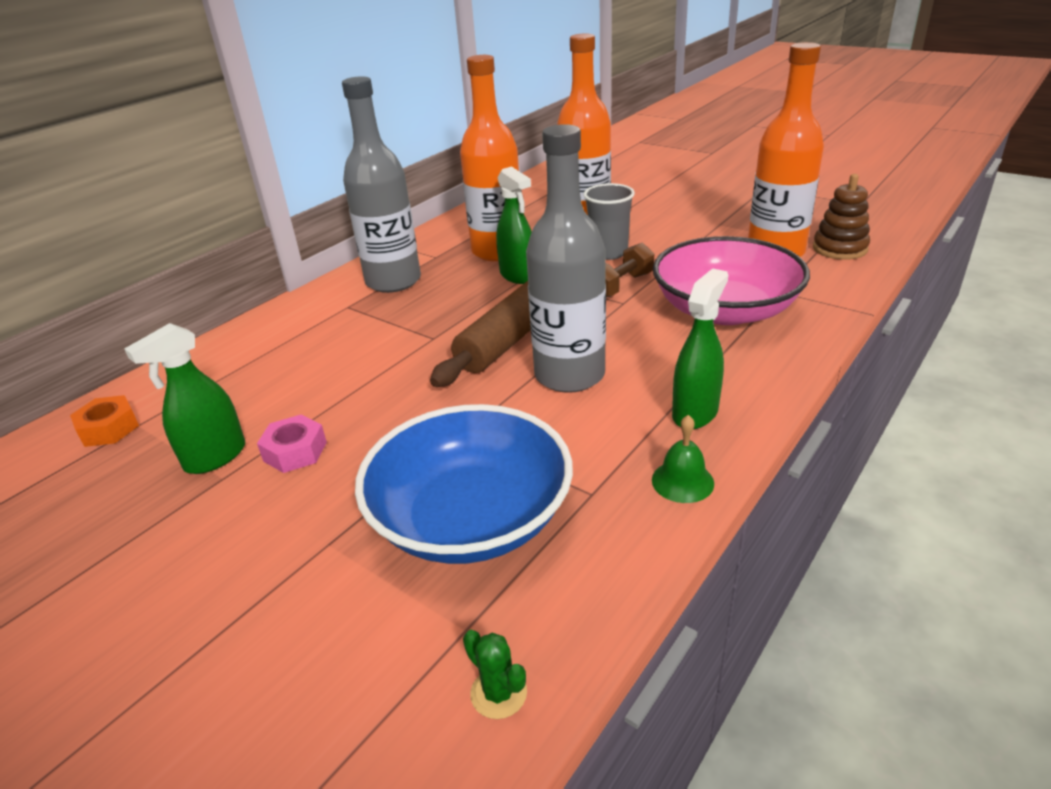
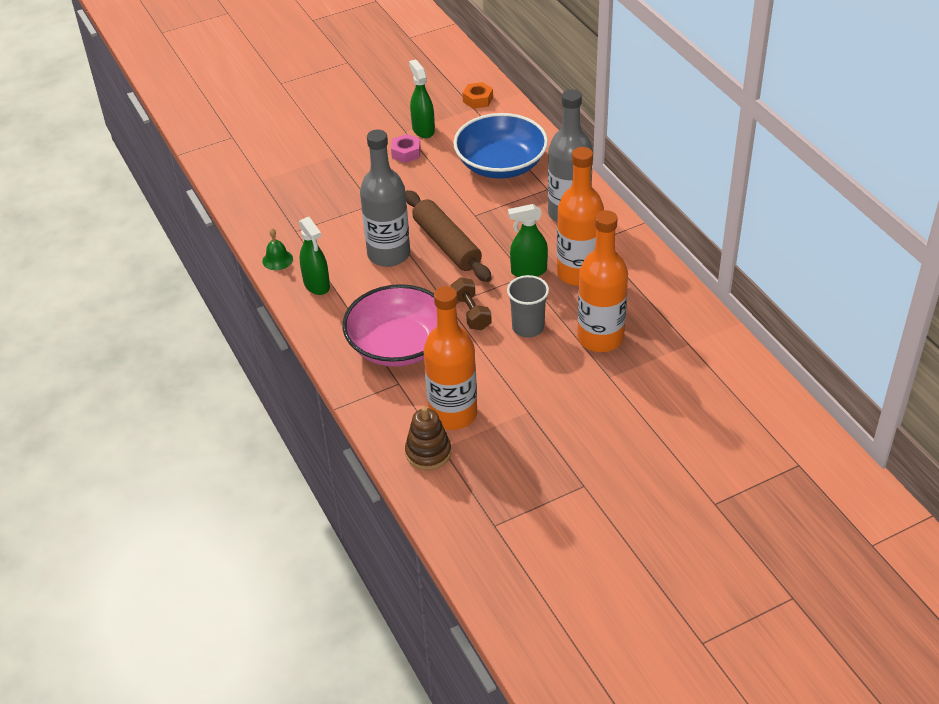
camera: 115 degrees right, 10 degrees up
(471, 518) = (313, 194): blue bowl -> blue bowl (501, 164)
(498, 693) = (230, 181): green cactus -> none

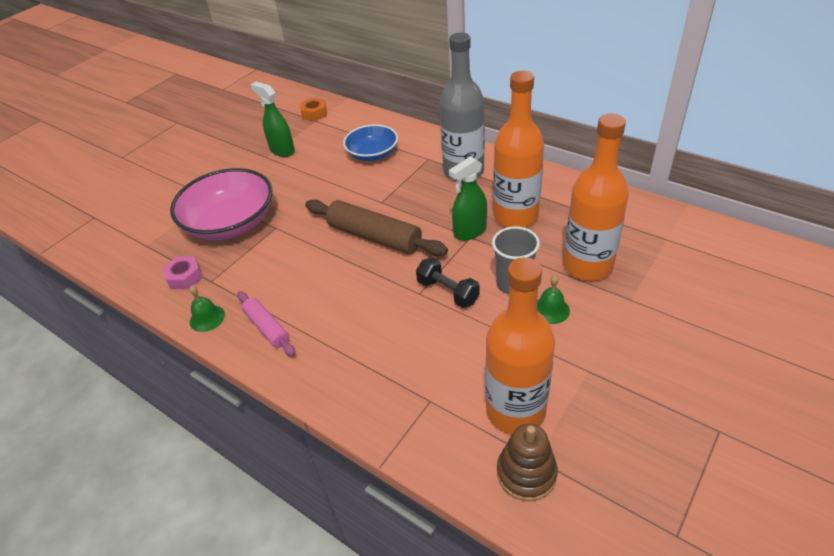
camera: 25 degrees left, 0 degrees up
(317, 285) = (267, 328): green spray bottle -> pink rolling pin
(389, 254) = (323, 267): grey bottle -> none
(398, 345) = (399, 356): pink bowl -> pink bowl (230, 223)
(406, 153) = (279, 173): pink nut -> pink nut (185, 277)
(471, 313) = (448, 292): brown dumbbell -> black dumbbell
(501, 164) = (372, 154): blue bowl -> blue bowl, size x0.61
(539, 359) = (551, 310): none -> green bell

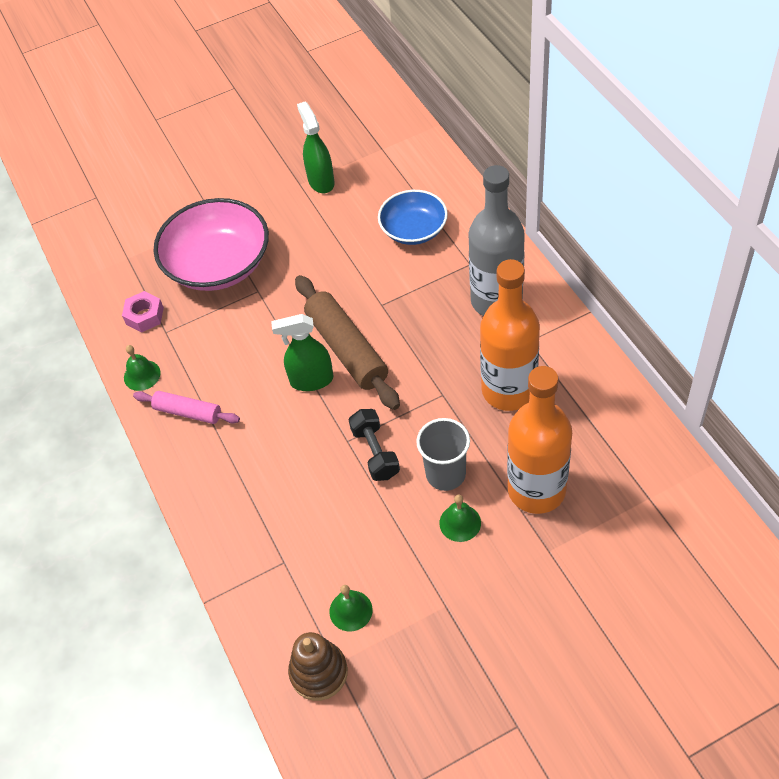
camera: 30 degrees right, 10 degrees up
(267, 328) = (188, 412): pink rolling pin -> pink rolling pin turned 60 degrees counterclockwise
(314, 114) = (386, 136): orange nut -> none
(469, 231) = (446, 388): green spray bottle -> green spray bottle (311, 380)
(515, 410) = (351, 610): orange bottle -> green bell

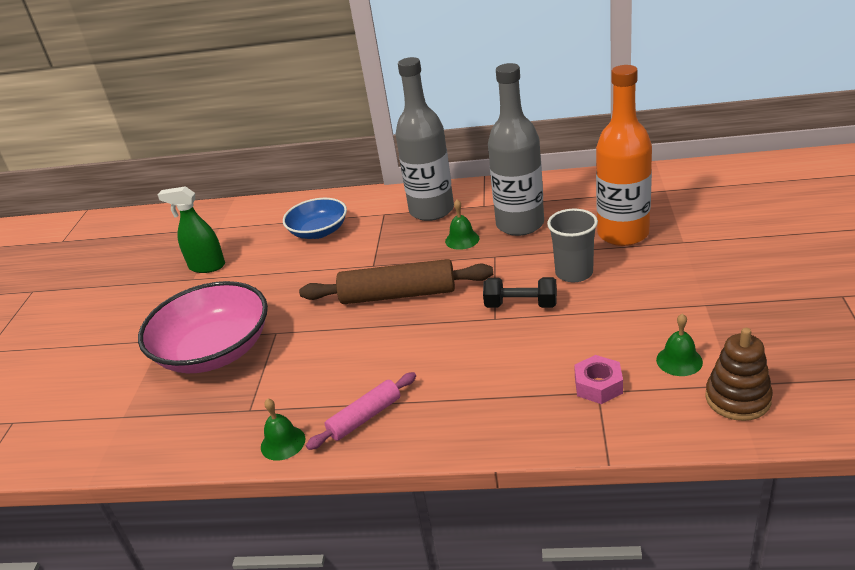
camera: 60 degrees left, 20 degrees down
(144, 316) = (211, 421): pink nut -> pink nut (598, 385)
(311, 380) = (410, 323): green spray bottle -> none
(460, 523) = (627, 277): green bell -> green bell (462, 239)
(509, 390) = (520, 224): orange bottle -> grey bottle

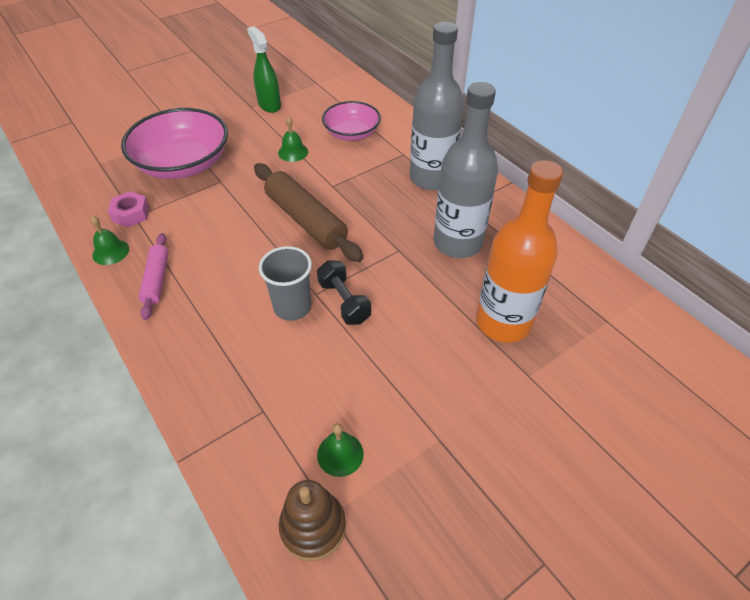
camera: 45 degrees right, 15 degrees up
(319, 231) = (351, 133): blue bowl -> pink bowl
(365, 417) = (156, 280): pink rolling pin -> pink rolling pin turned 75 degrees clockwise
(462, 239) = (405, 218): green bell -> green bell (293, 152)
(574, 273) = (414, 315): grey cup -> grey cup (292, 307)
(598, 385) = (271, 407): pink nut -> pink nut (131, 214)

